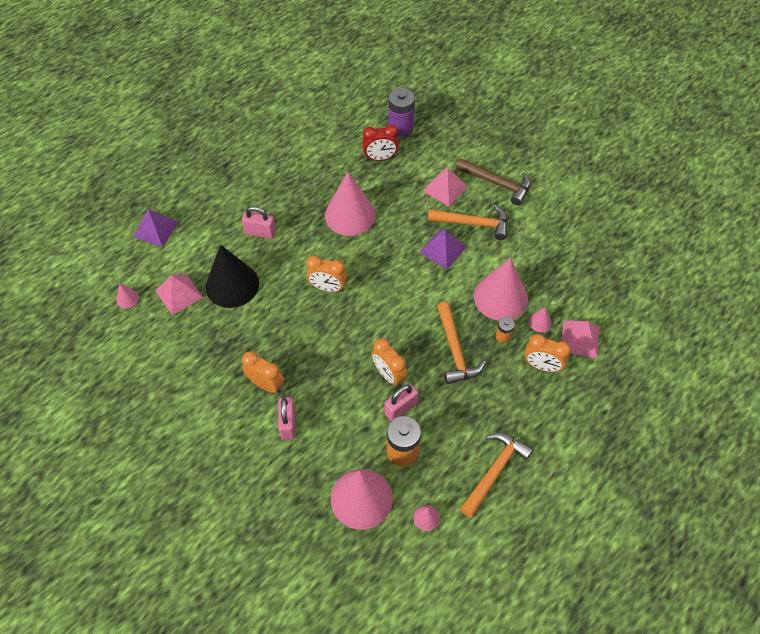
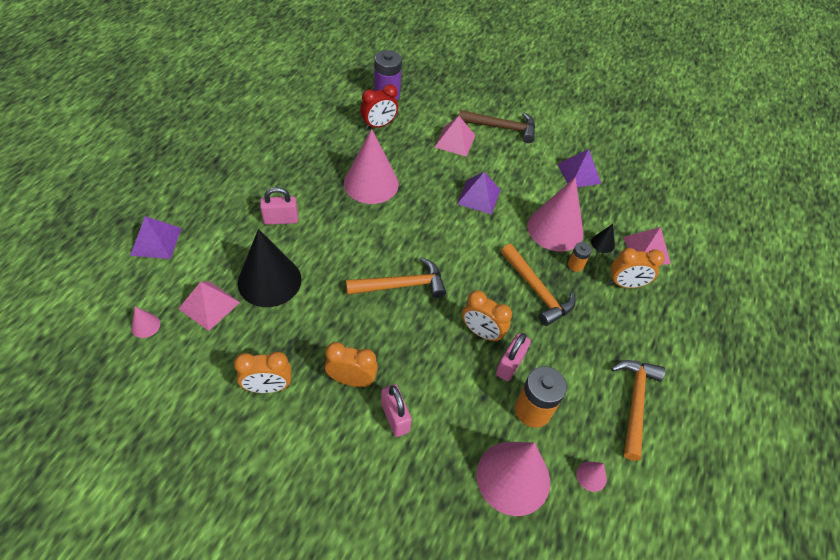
camera: 25 degrees left, 5 degrees down
(328, 288) = (378, 259): orange clock -> orange clock (268, 387)
(473, 223) = (496, 167): orange hammer -> orange hammer (401, 285)
(540, 322) = (603, 243): pink cone -> black cone
(552, 247) = (579, 173): none -> purple pyramid

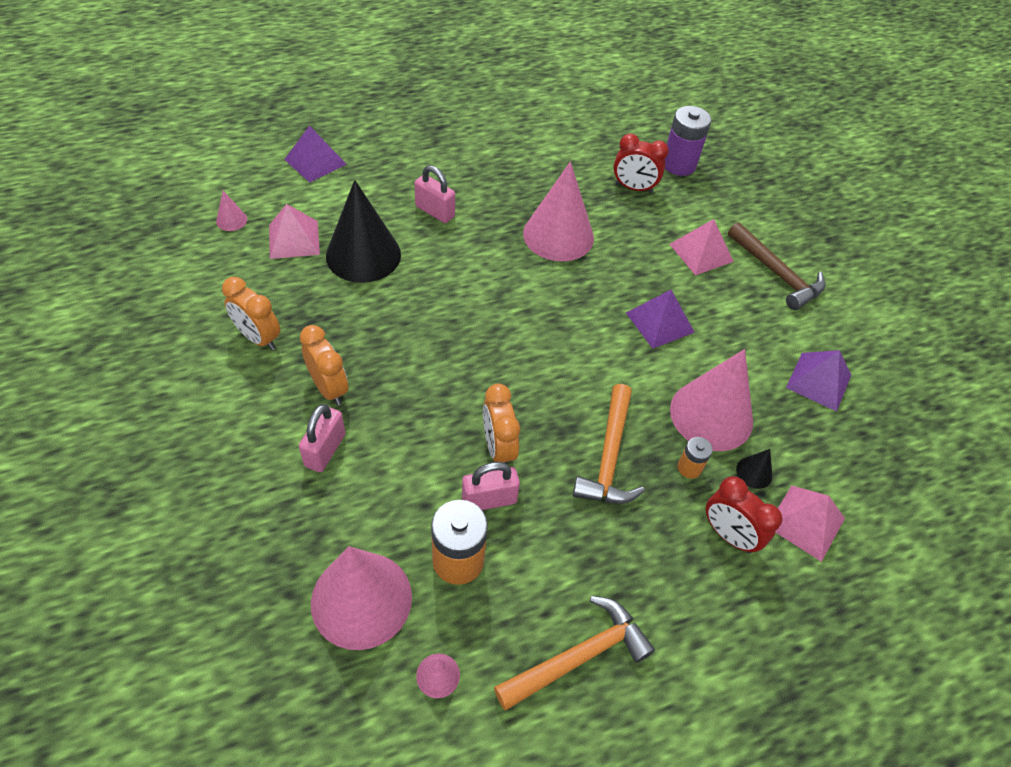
camera: 45 degrees right, 0 degrees up
(401, 285) = (474, 345): orange hammer -> none
(626, 284) = (728, 535): orange clock -> red clock

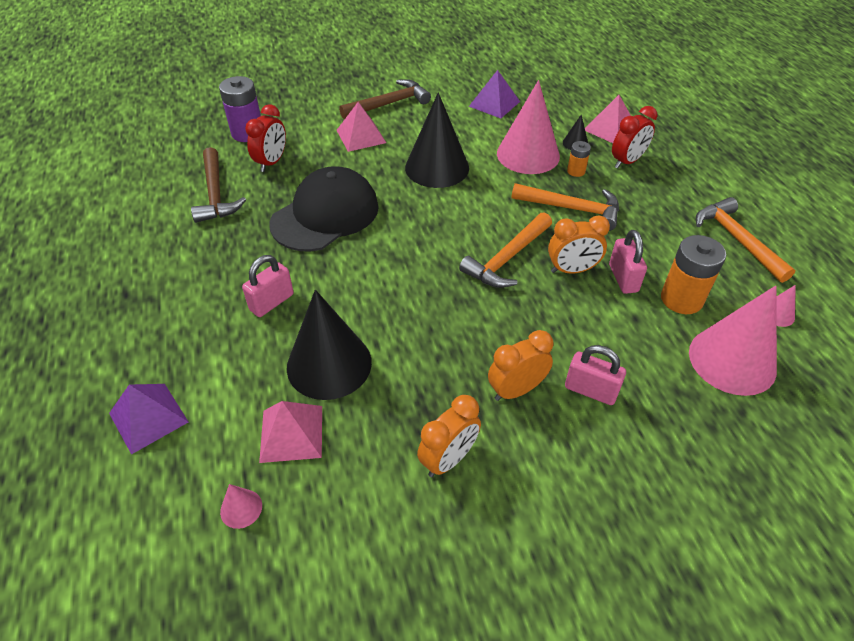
camera: 80 degrees left, 5 degrees down
(510, 387) = (507, 258): none -> orange hammer
(558, 235) = (325, 215): pink cone -> black cap
(575, 157) = (216, 194): none -> brown hammer
(659, 322) = (437, 167): purple pyramid -> black cone

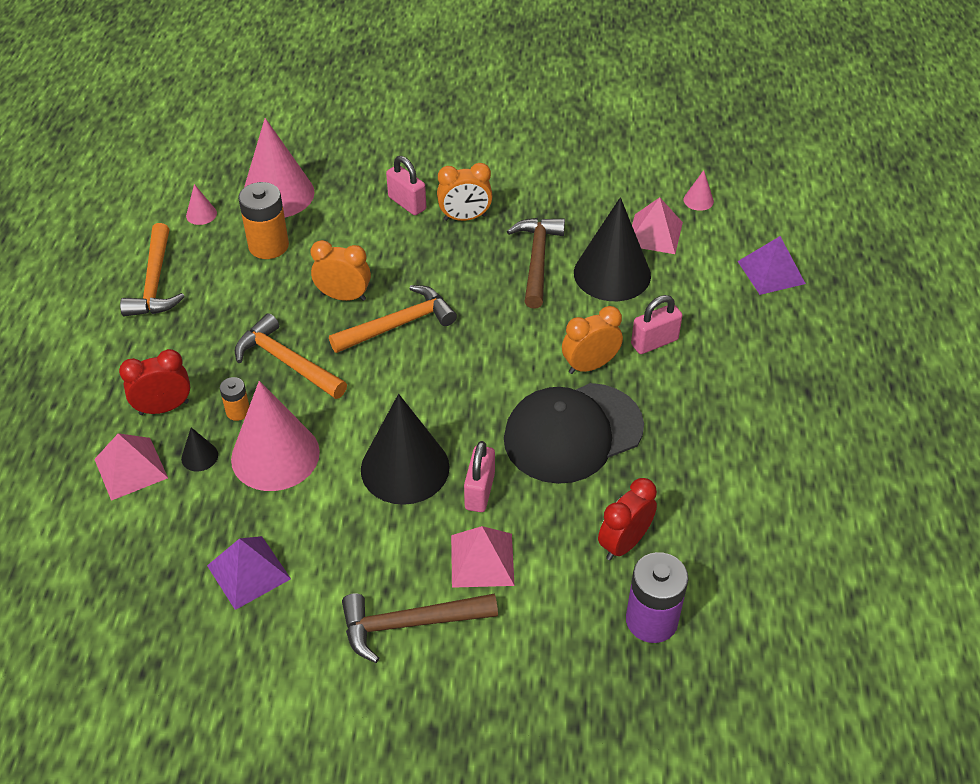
camera: 160 degrees left, 0 degrees up
(216, 194) = (706, 506): brown hammer -> brown hammer (537, 260)
(448, 459) = (541, 191): orange clock -> orange clock (590, 365)
(623, 278) = (302, 276): pink padlock -> pink padlock (479, 491)

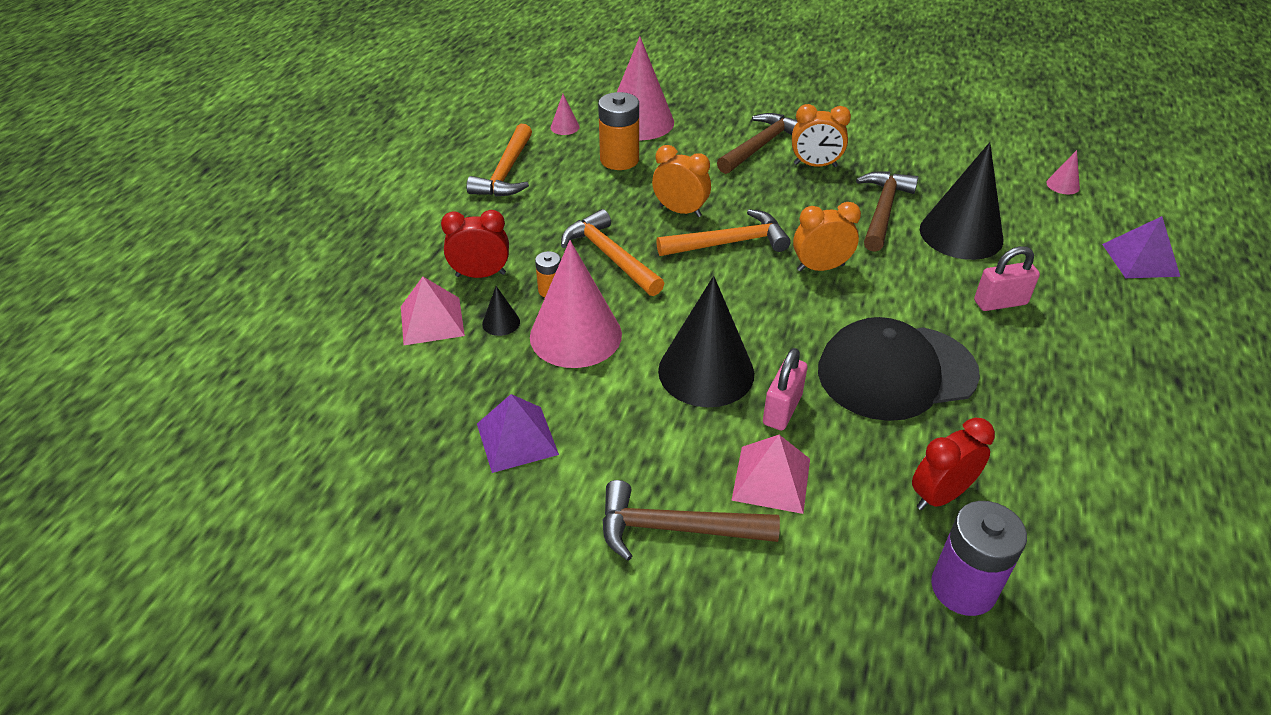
camera: 15 degrees right, 5 degrees down
(407, 203) = (760, 146): pink padlock -> brown hammer
(590, 365) = (925, 312): orange clock -> orange clock (820, 268)
(654, 233) = (1011, 206): pink pyramid -> none

